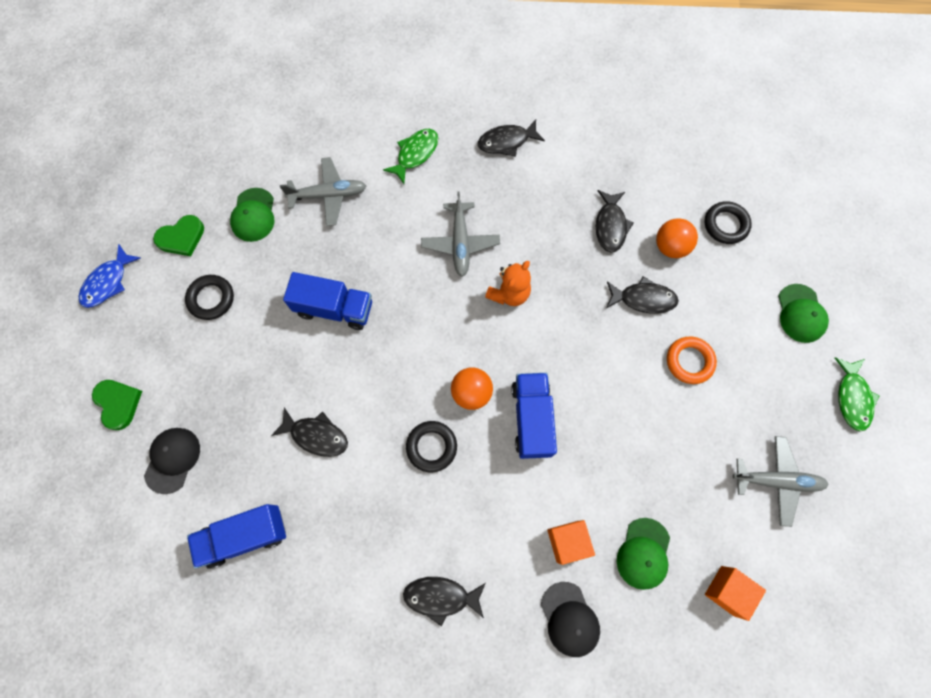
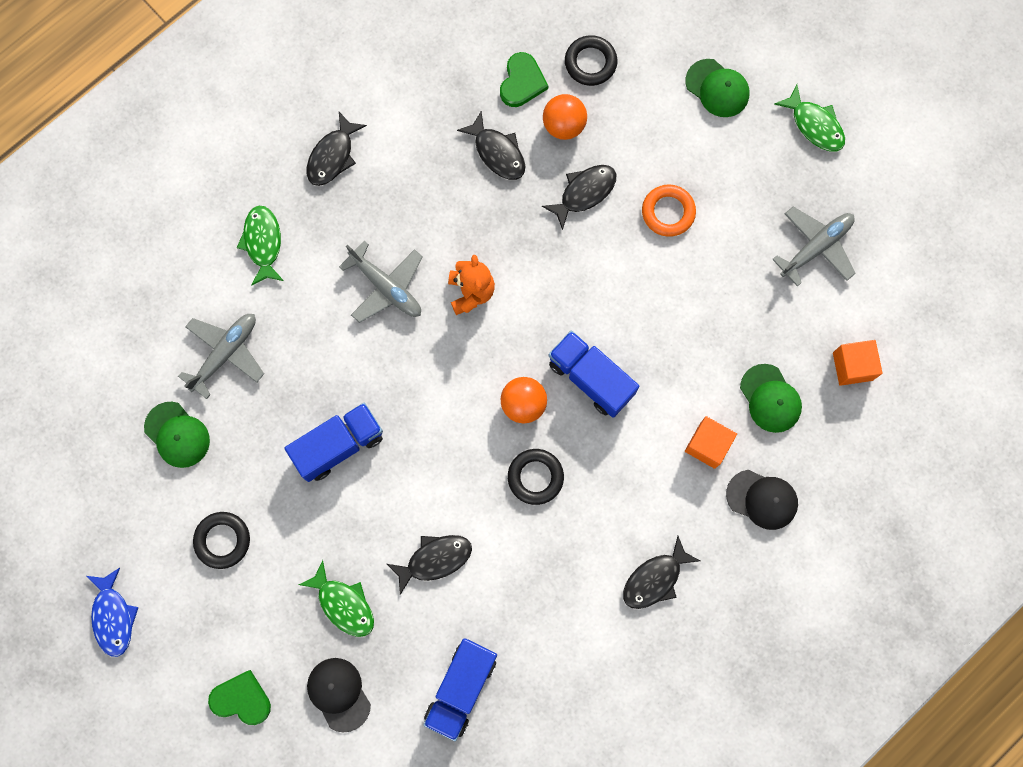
camera: 45 degrees left, 5 degrees up
(181, 237) = (134, 516): green heart -> green heart (522, 82)
(235, 407) = (343, 604): none -> green fish

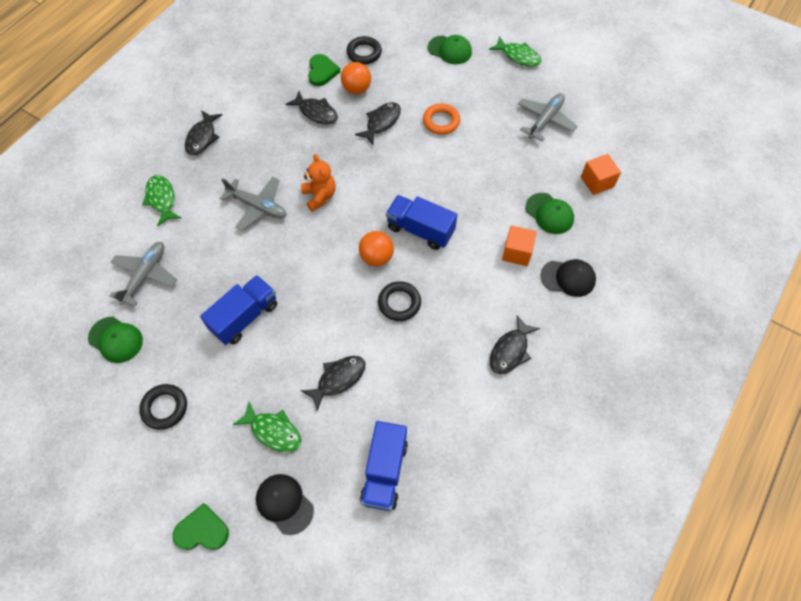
camera: 15 degrees left, 15 degrees down
(113, 616) = (80, 491): blue fish -> none

